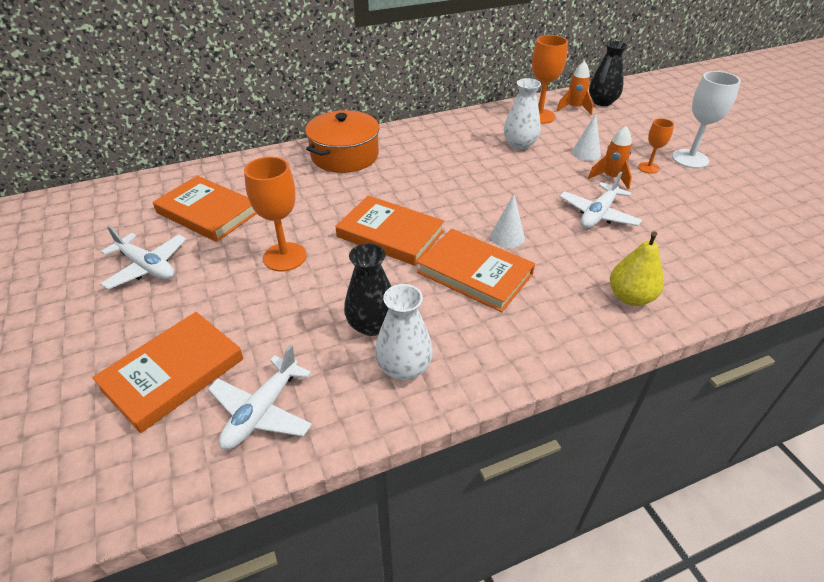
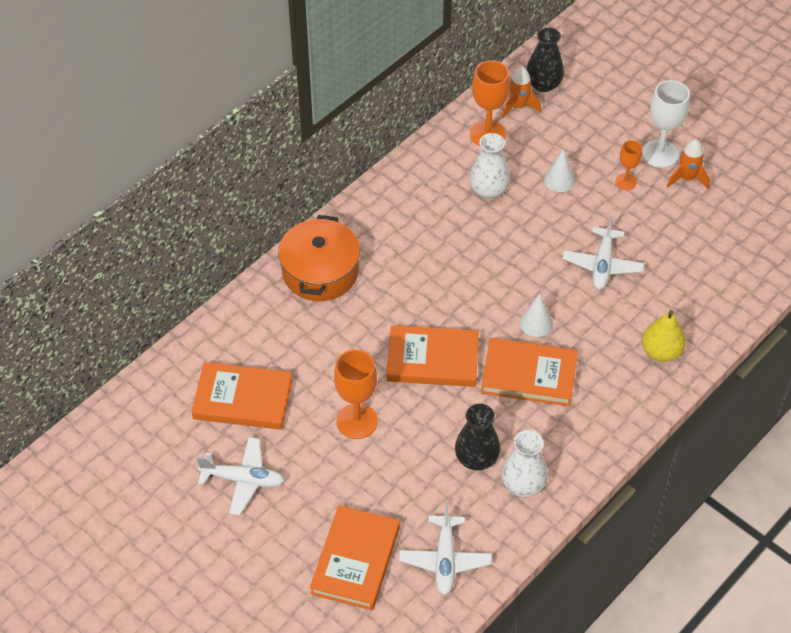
camera: 25 degrees left, 10 degrees up
(611, 178) = (596, 210): orange rocket -> orange rocket (687, 178)

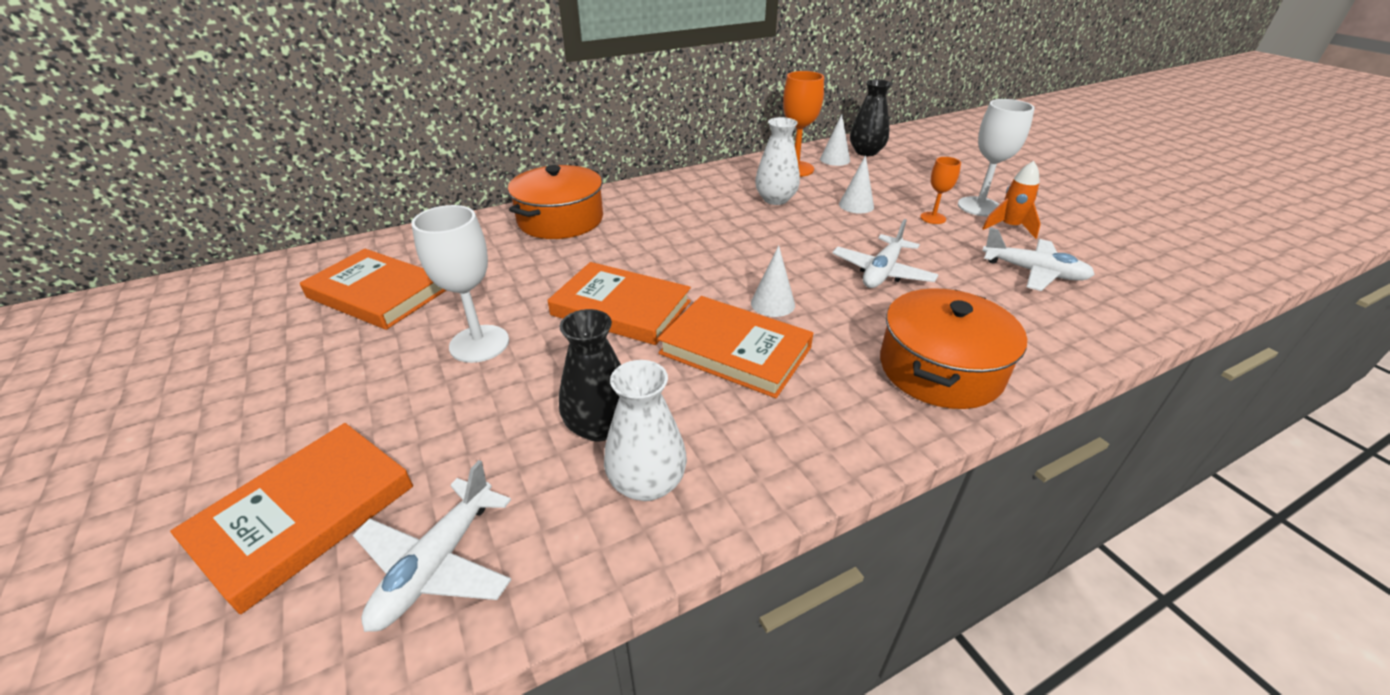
camera: 20 degrees right, 15 degrees down
(243, 480) = (284, 367): white plane -> white plane (1033, 272)
(357, 421) = (479, 344): orange goblet -> white goblet
(518, 107) = (835, 159): orange rocket -> white cone
(661, 352) = (940, 369): yellow pear -> orange pot

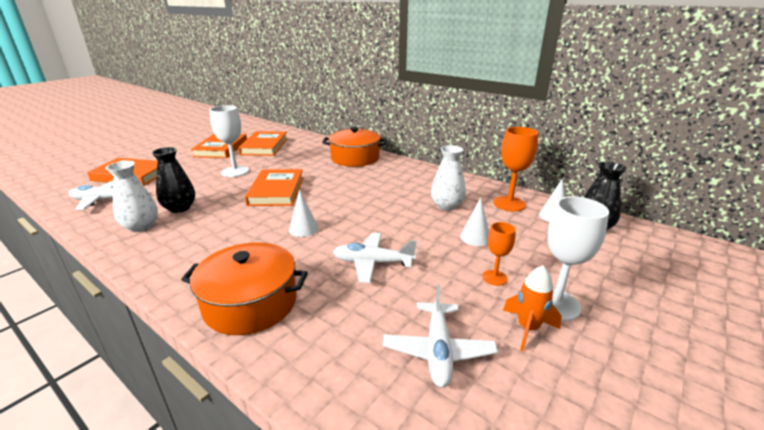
camera: 65 degrees right, 10 degrees down
(735, 350) = (248, 227): orange book -> orange book (221, 148)

